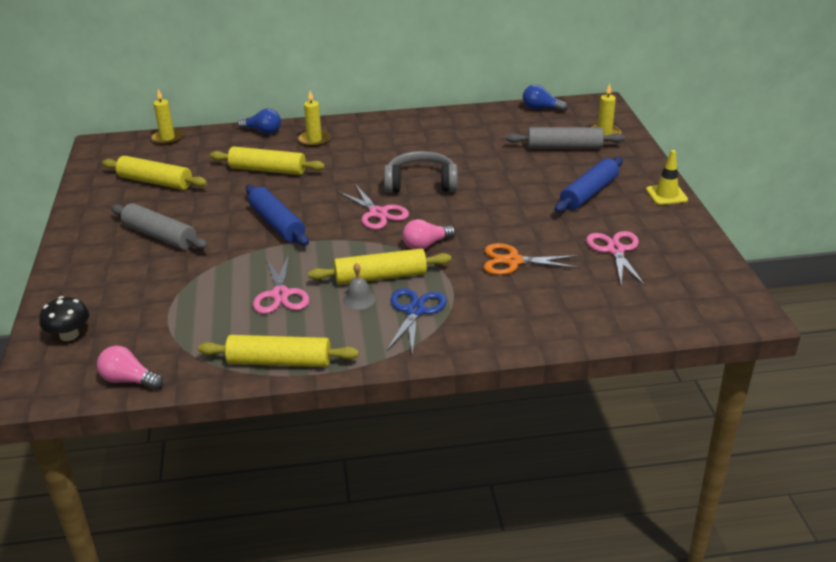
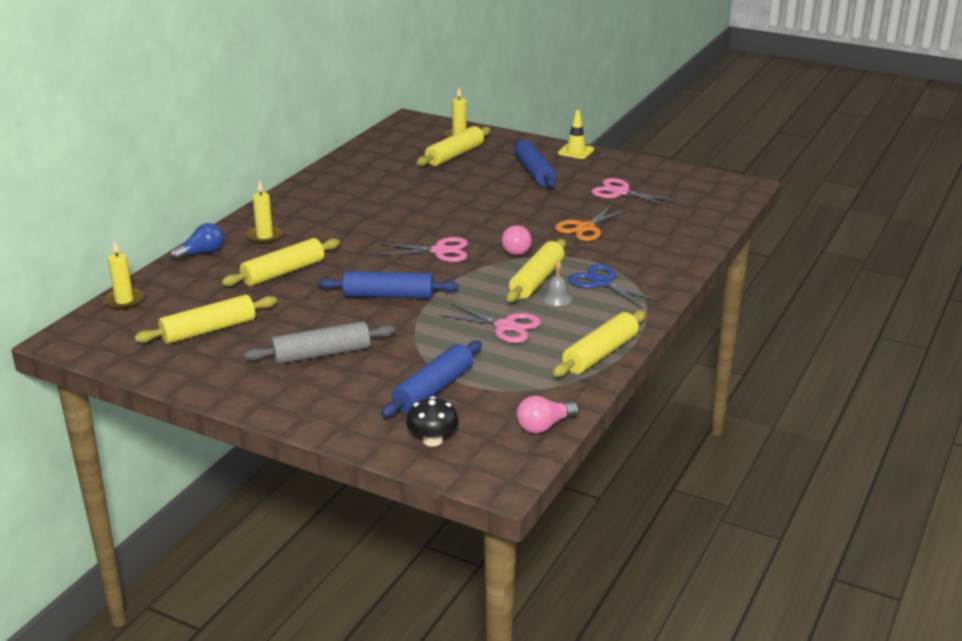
camera: 55 degrees left, 5 degrees down
(147, 303) = (433, 389): none -> blue rolling pin
(421, 183) = (420, 220): grey headphones -> none
(541, 109) = (380, 140): blue light bulb -> none
(564, 147) = (454, 155): grey rolling pin -> yellow rolling pin

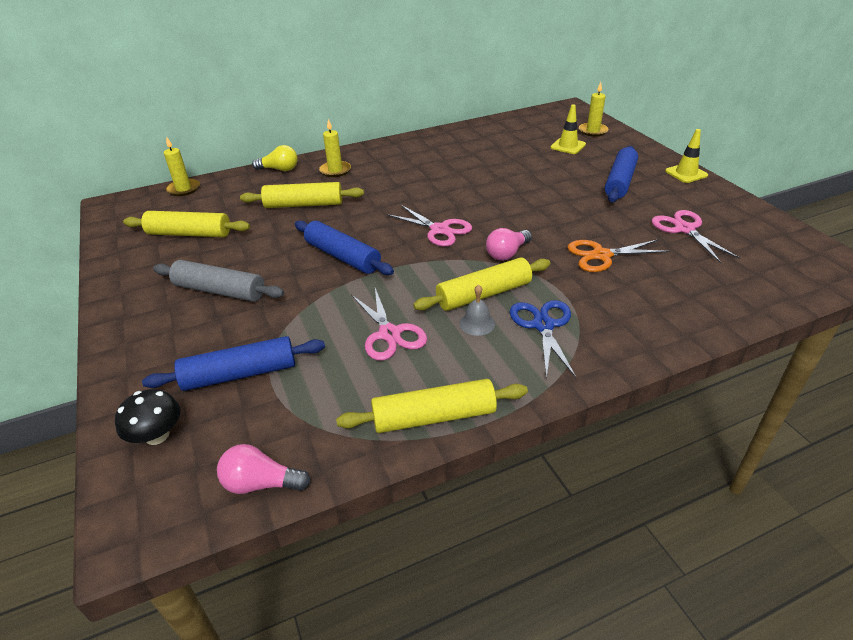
camera: 40 degrees right, 10 degrees up
(201, 253) = (279, 169): blue light bulb -> yellow light bulb
(454, 155) = (568, 146): yellow rolling pin -> yellow traffic cone

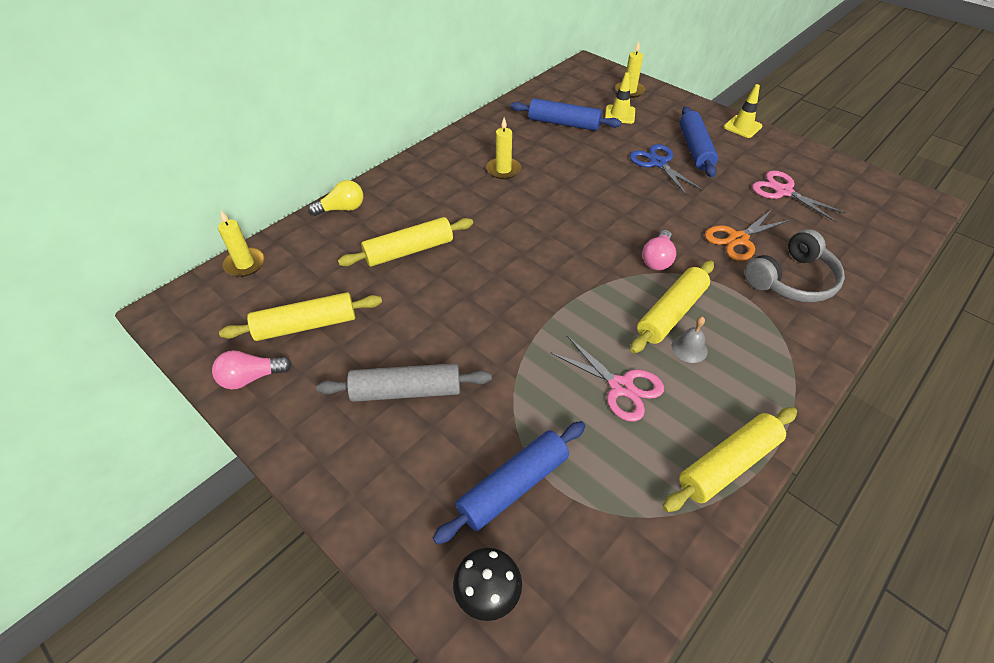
camera: 25 degrees left, 10 degrees up
(261, 483) = (634, 600): pink light bulb -> pink light bulb (251, 378)
(335, 170) = (408, 196): yellow candle -> yellow candle (503, 170)
(343, 256) = (504, 307): blue rolling pin -> blue rolling pin (564, 123)
(439, 230) = (574, 247): pink scissors -> none
(543, 325) = (745, 332): blue scissors -> blue scissors (658, 163)
(629, 298) = (791, 280): none -> grey headphones

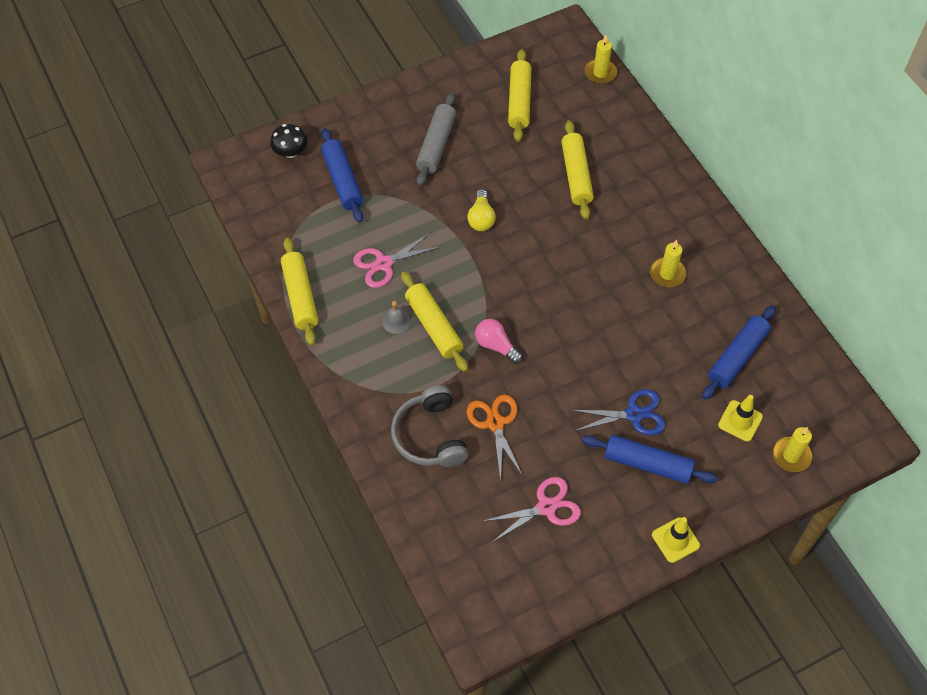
camera: 110 degrees right, 10 degrees up
(251, 378) = (484, 69): pink light bulb -> none
(342, 209) = (649, 141): yellow light bulb -> yellow light bulb (481, 218)

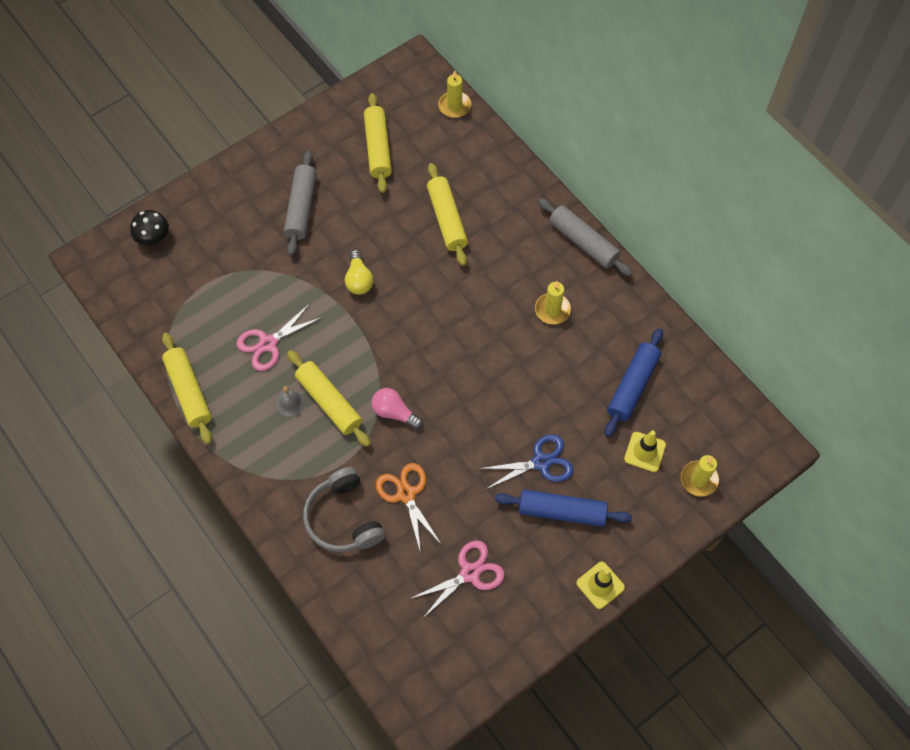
camera: 10 degrees left, 5 degrees up
(343, 181) = (212, 260): blue rolling pin -> none
(708, 215) = (583, 242): none -> grey rolling pin

